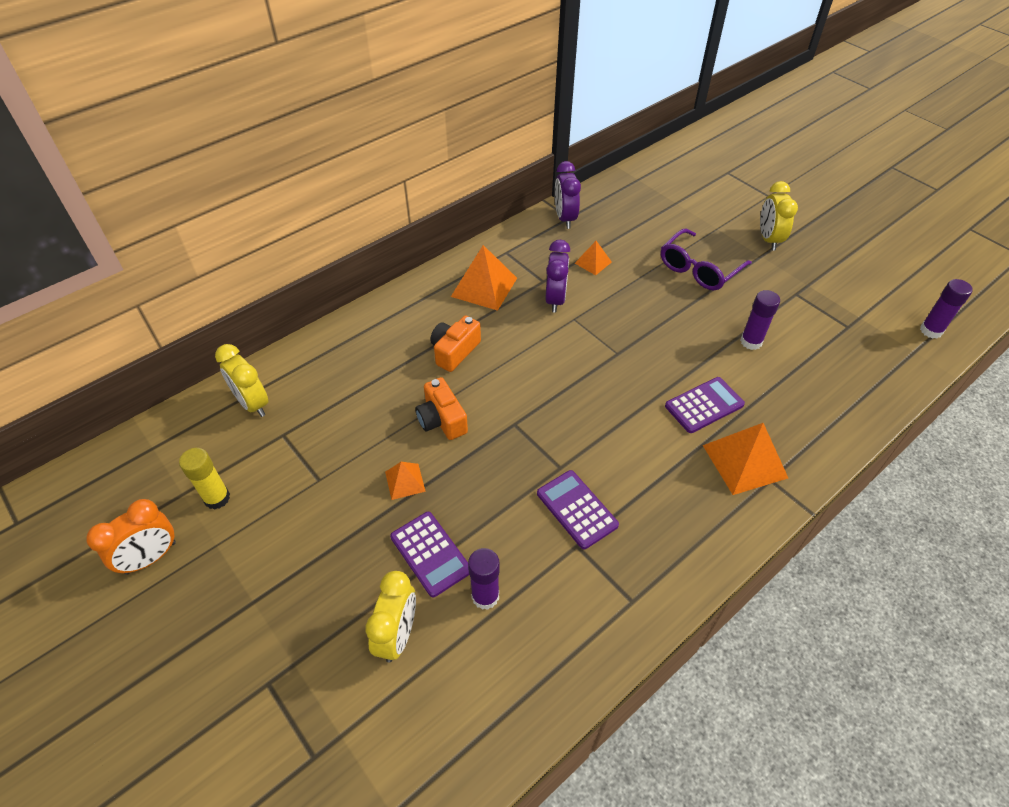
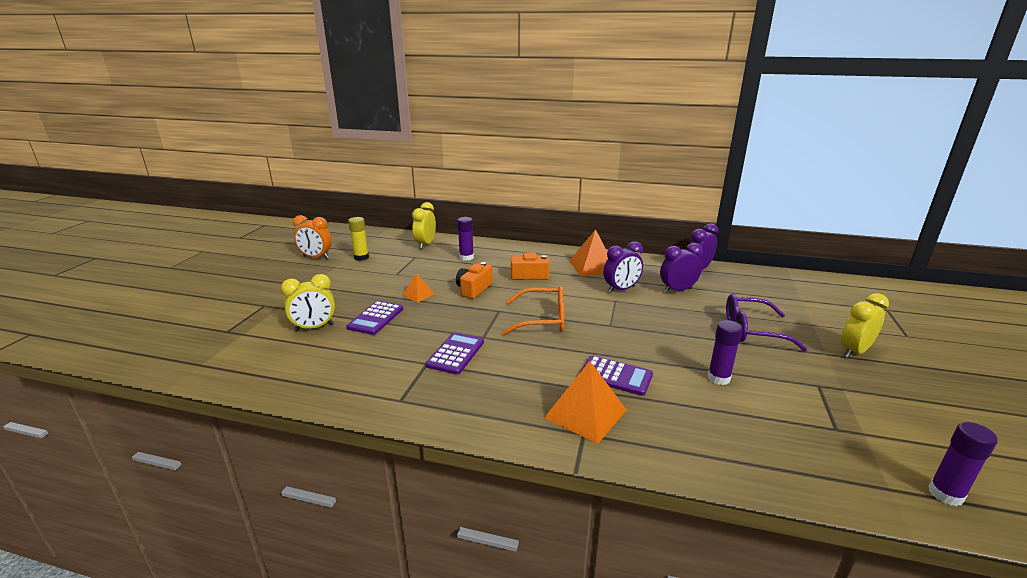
camera: 55 degrees right, 25 degrees down
(485, 596) = (360, 344): purple glue stick -> purple glue stick (466, 257)
(565, 397) = (543, 319): none -> orange glasses
(593, 262) = (677, 290): orange pyramid -> purple clock

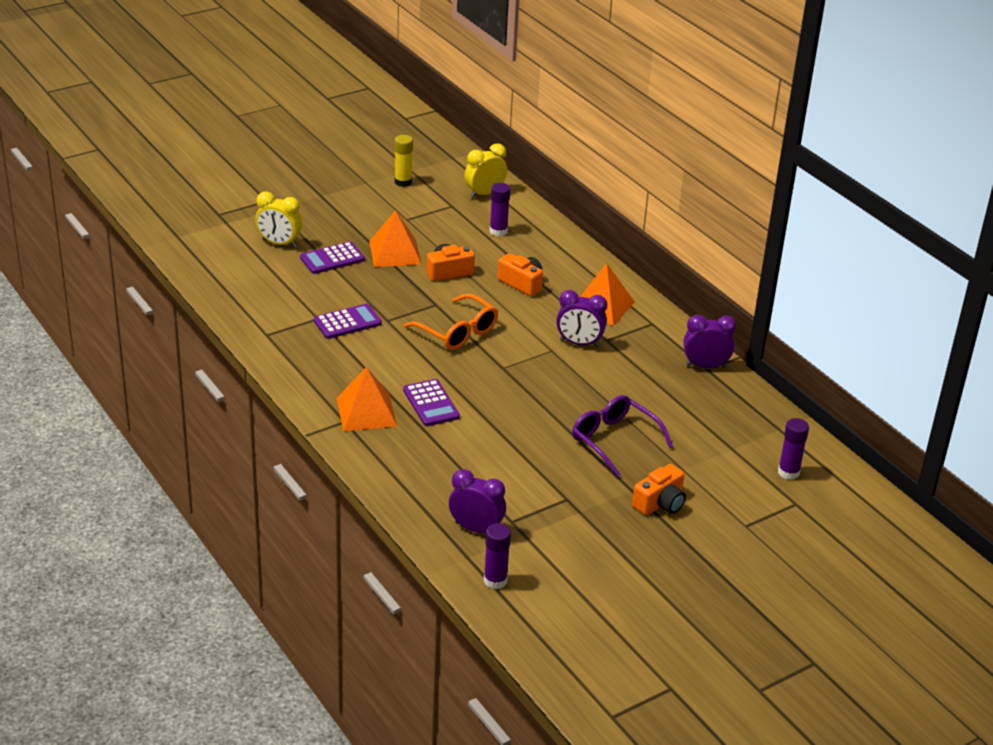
camera: 40 degrees right, 10 degrees up
(316, 257) = (364, 162): orange clock -> none
(418, 294) = (395, 252): orange pyramid -> orange pyramid, size x1.84
(677, 290) = (631, 373): purple clock -> purple clock (476, 529)
(718, 378) = (502, 450): purple glue stick -> purple glue stick (788, 472)
(854, 351) = (660, 503): yellow clock -> orange camera

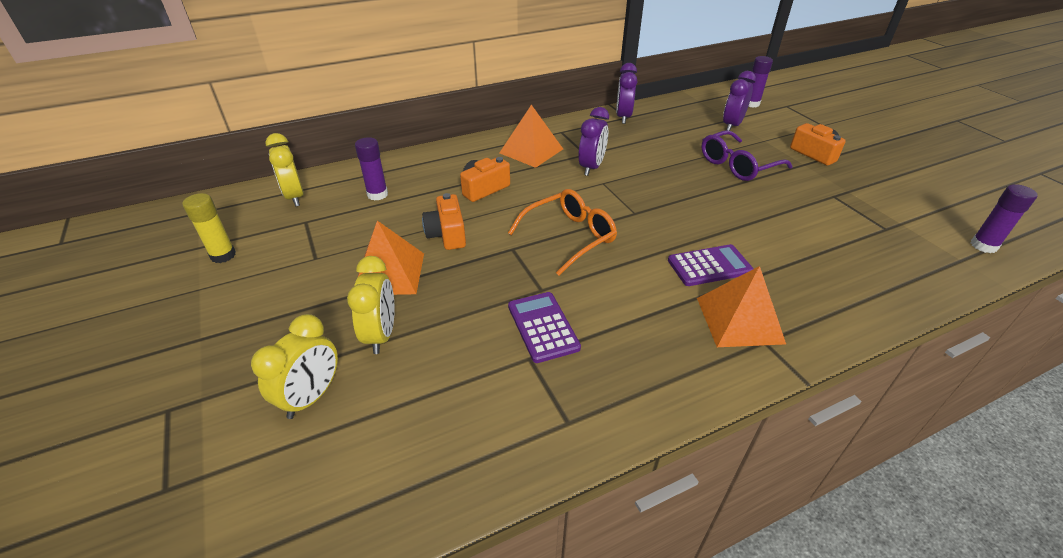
camera: 80 degrees left, 5 degrees up
(332, 259) = (381, 334): purple calculator -> yellow clock
(476, 529) = (912, 251): purple clock -> purple clock (732, 125)

